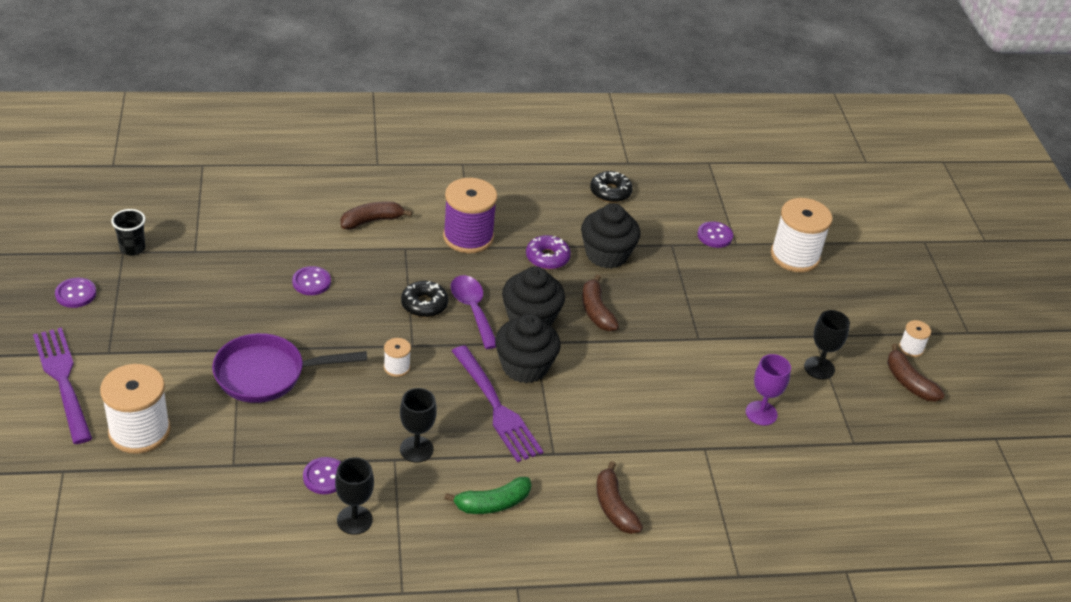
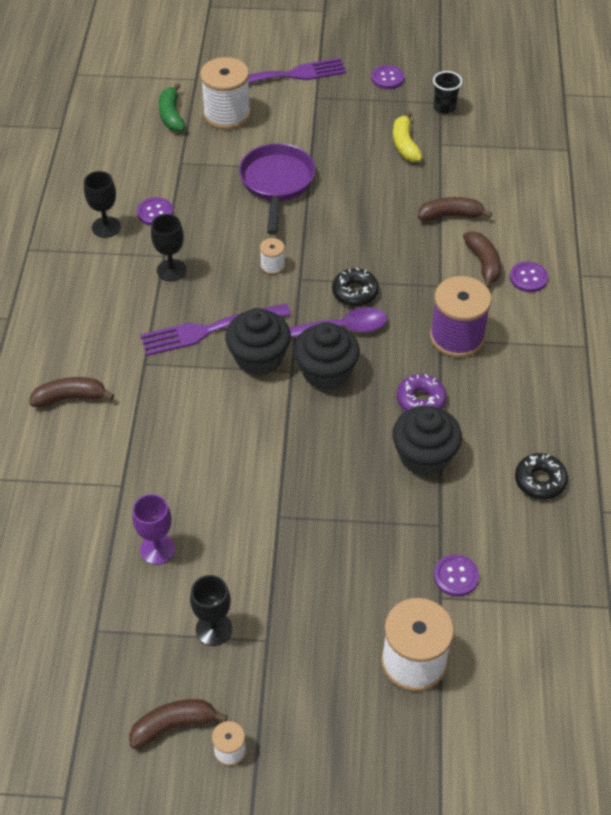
camera: 105 degrees right, 10 degrees up
(196, 277) = (405, 145): none -> yellow banana
(311, 282) = (393, 216): purple button -> purple button (528, 278)
(492, 504) = (98, 313): green banana -> green banana (171, 115)
(596, 311) = (331, 429): brown banana -> brown banana (450, 215)

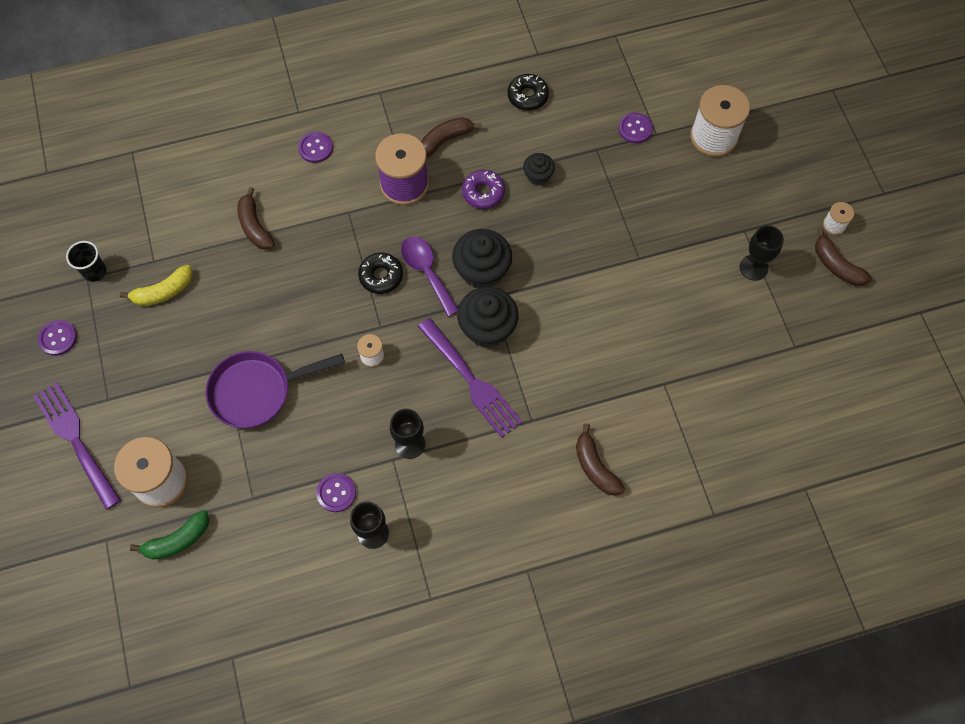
camera: 110 degrees left, 15 degrees up
(157, 549) = (708, 332): purple goblet -> none
(424, 456) = (538, 176): black cupcake -> black cupcake, size x0.55
(483, 264) = (309, 185): brown banana -> brown banana (445, 140)

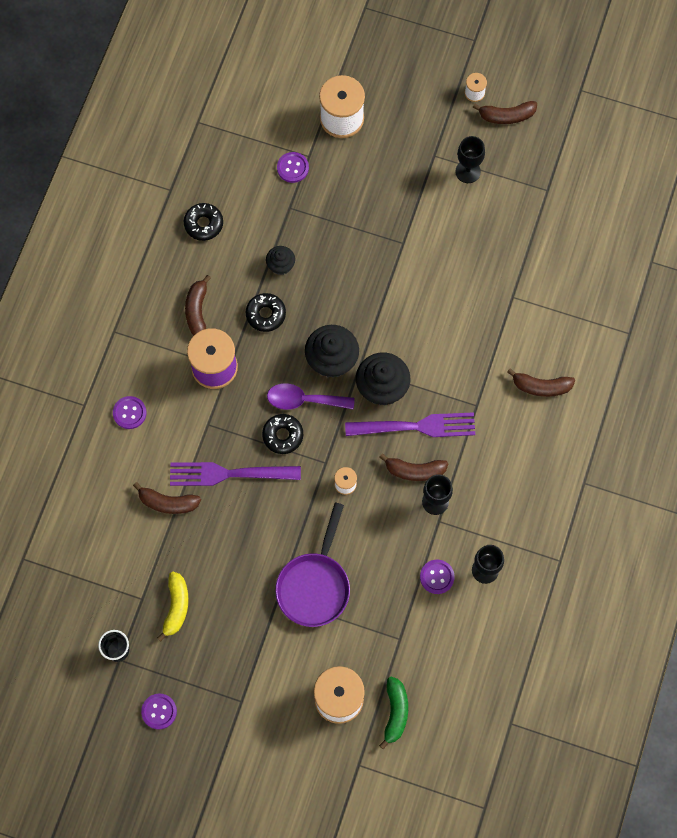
camera: 55 degrees left, 5 degrees up
(77, 441) = (261, 744): purple fork -> purple fork (230, 473)
(427, 406) = (414, 471): none -> brown banana
(483, 192) = (265, 314): purple donut -> black donut

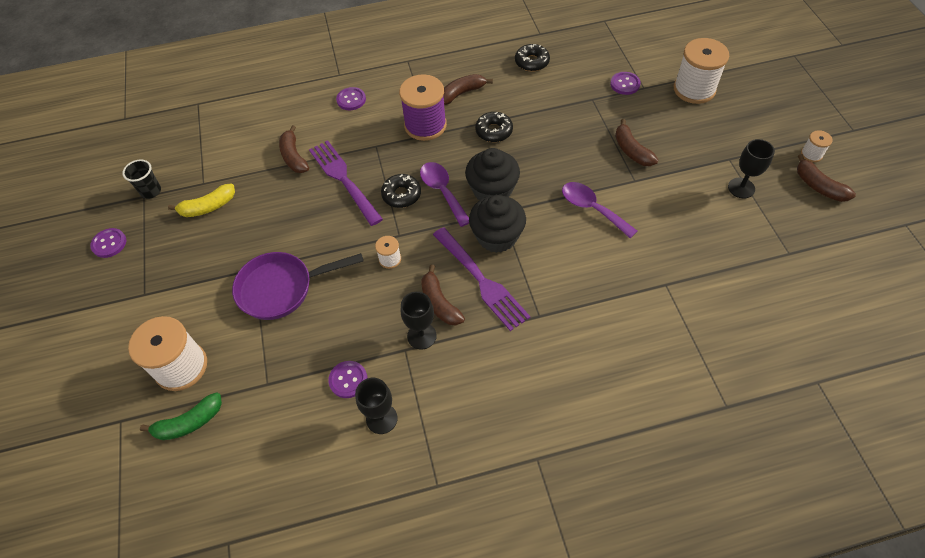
camera: 60 degrees right, 15 degrees down
(281, 265) = (541, 118): black cupcake -> none
(407, 296) = (592, 208): none -> purple spoon
(541, 386) = (602, 359): brown banana -> brown banana (631, 150)

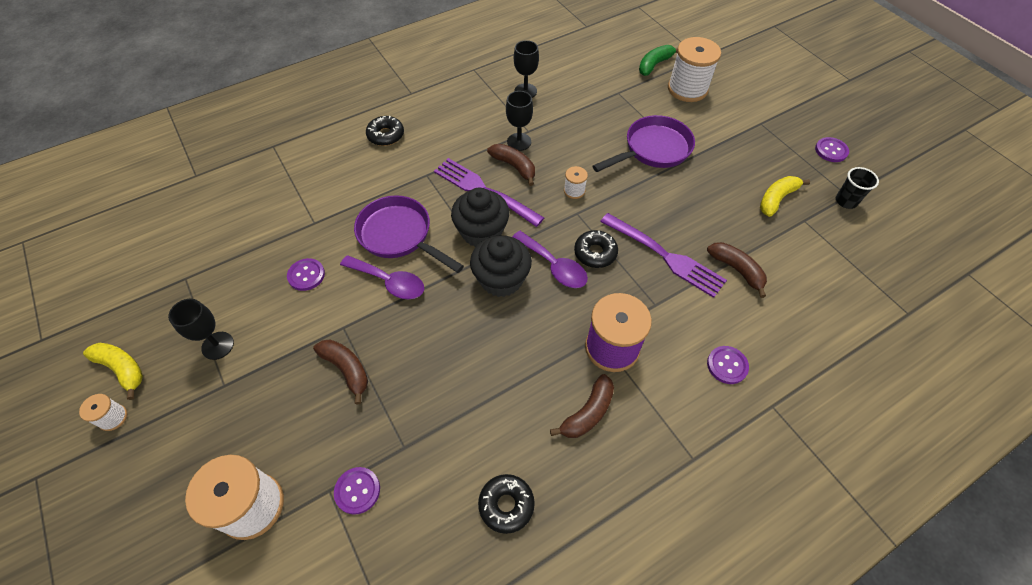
camera: 160 degrees right, 0 degrees up
(348, 380) = (561, 106): purple button -> purple button (306, 275)
(494, 131) = (524, 359): black donut -> black donut (386, 135)
(578, 250) = (399, 235): none -> purple pan
(818, 186) = (122, 369): brown banana -> yellow banana

